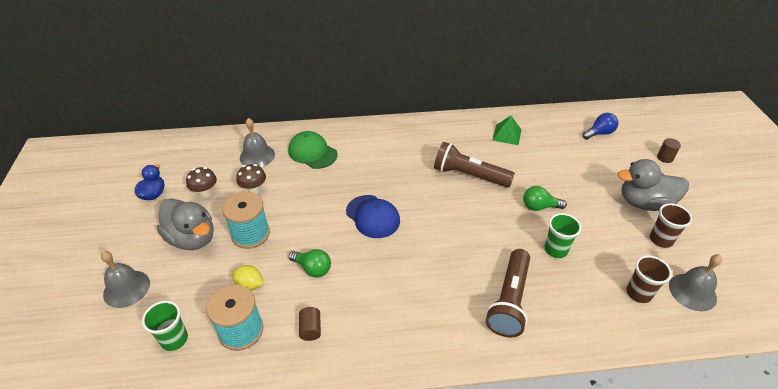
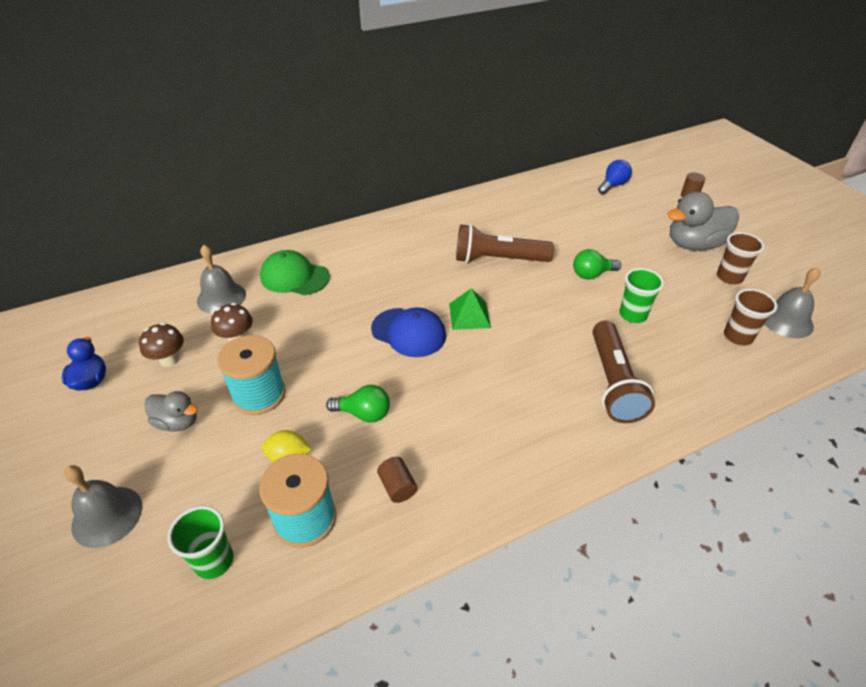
camera: 20 degrees left, 0 degrees up
(192, 238) = (177, 422): grey duck -> grey duck, size x0.58
(506, 134) = (517, 207): green pyramid -> green pyramid (469, 315)

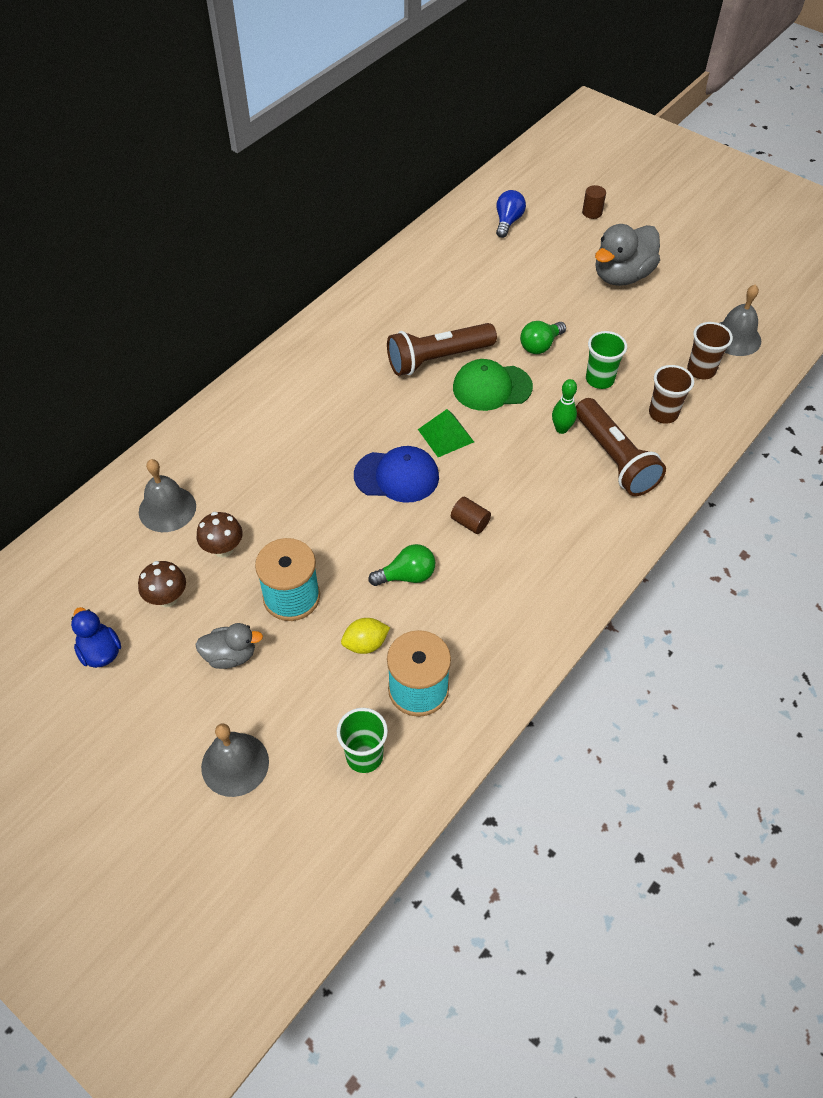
camera: 25 degrees left, 10 degrees up
(294, 277) = (231, 455): green cap -> green cap (491, 387)
(397, 487) = (481, 629): brown cylinder -> brown cylinder (470, 522)
(575, 342) = (561, 429): none -> green bowling pin
(729, 277) = (669, 305): brown cup -> brown cup (663, 414)

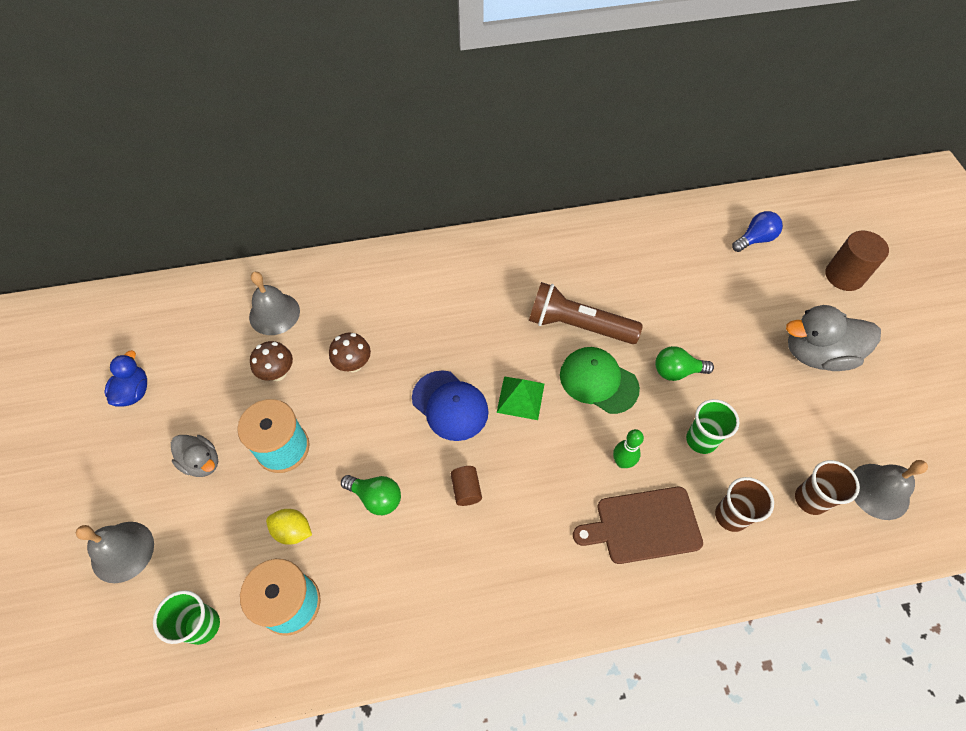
camera: 40 degrees right, 5 degrees up
(167, 598) = (209, 383): brown mushroom -> brown mushroom (353, 364)
(592, 212) = (844, 276): brown cylinder -> brown cylinder, size x1.76
(614, 458) = (643, 525): brown flashlight -> brown cutting board

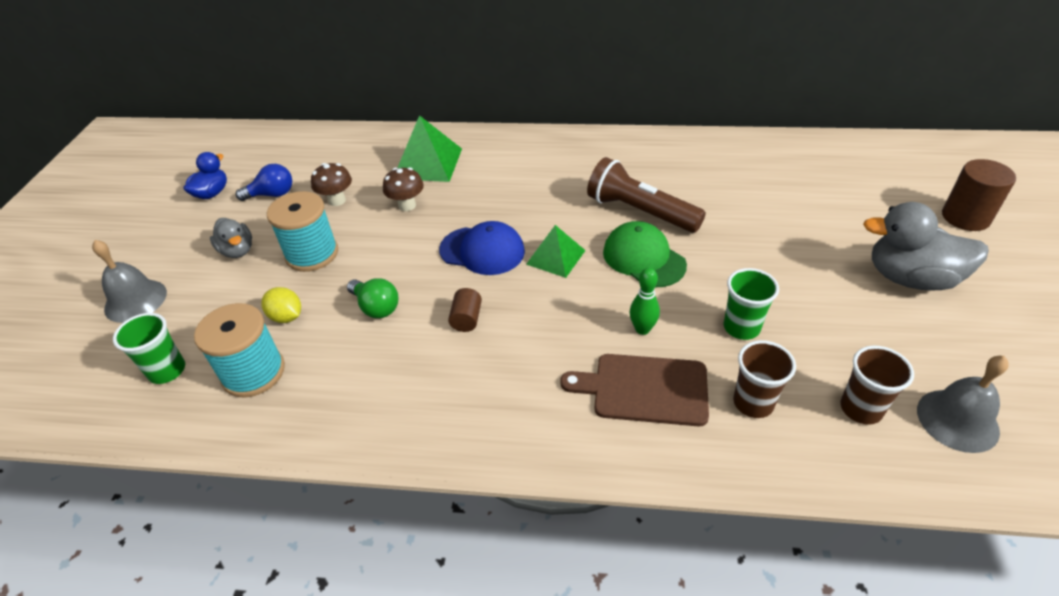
camera: 20 degrees right, 15 degrees down
(274, 314) = (356, 160): grey bell -> none
(352, 303) = (428, 163): none -> green pyramid
(450, 405) = (482, 251): blue cap -> blue cap turned 45 degrees counterclockwise
(676, 371) = (734, 265): green light bulb -> none
(755, 239) = (864, 173): blue light bulb -> blue light bulb (272, 194)

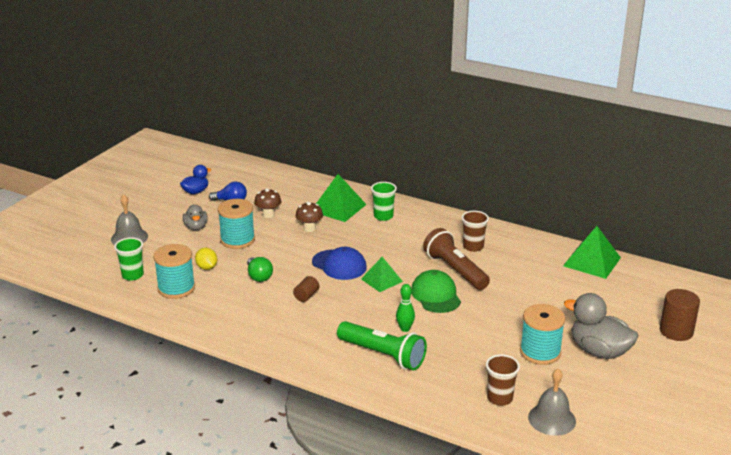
camera: 20 degrees right, 15 degrees down
(644, 389) = (383, 355): brown cutting board -> green flashlight
(741, 327) = (465, 344): green cup -> green cup (383, 216)
(753, 403) = (439, 378): brown cup -> brown cup (473, 247)
(788, 150) = (592, 261): none -> green pyramid
(844, 306) = (540, 352): none -> turquoise spool

